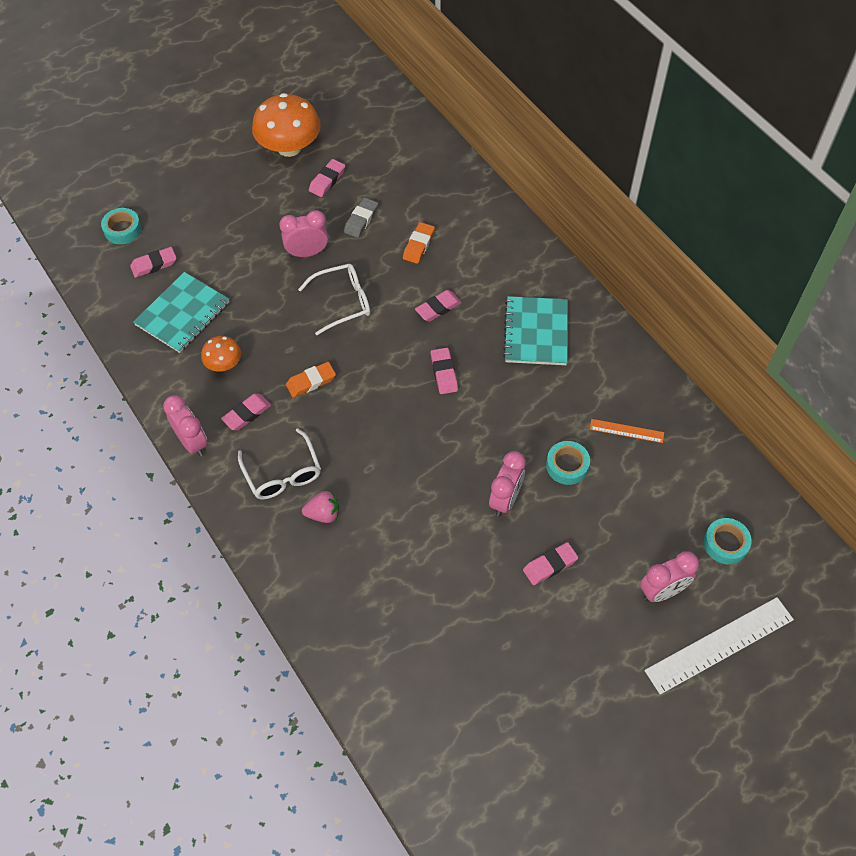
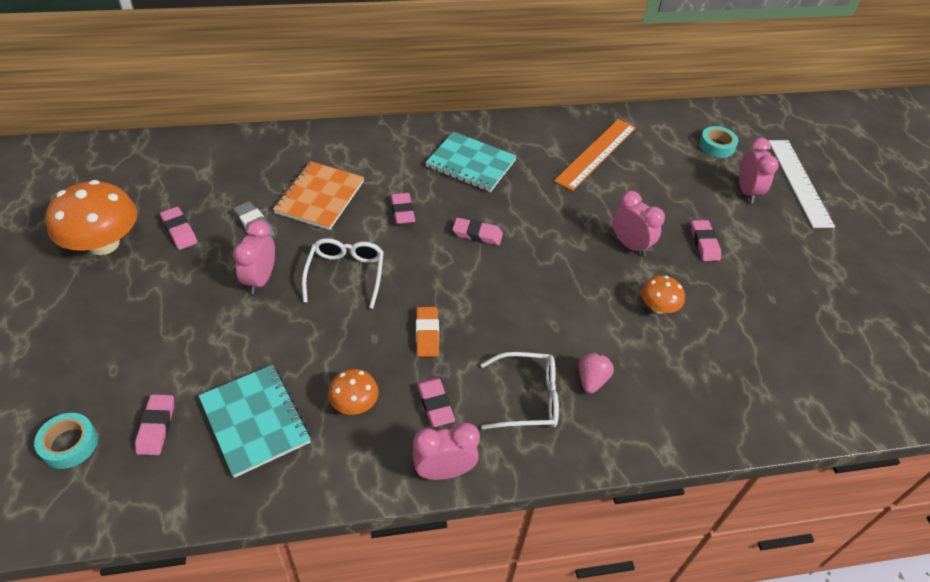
camera: 70 degrees left, 10 degrees down
(418, 245) = (320, 197): orange eraser -> orange notebook
(436, 544) = (658, 307): none -> orange mushroom
(567, 465) = (613, 197): turquoise tape -> none
(626, 431) = (596, 153): orange ruler -> orange ruler, size x1.99

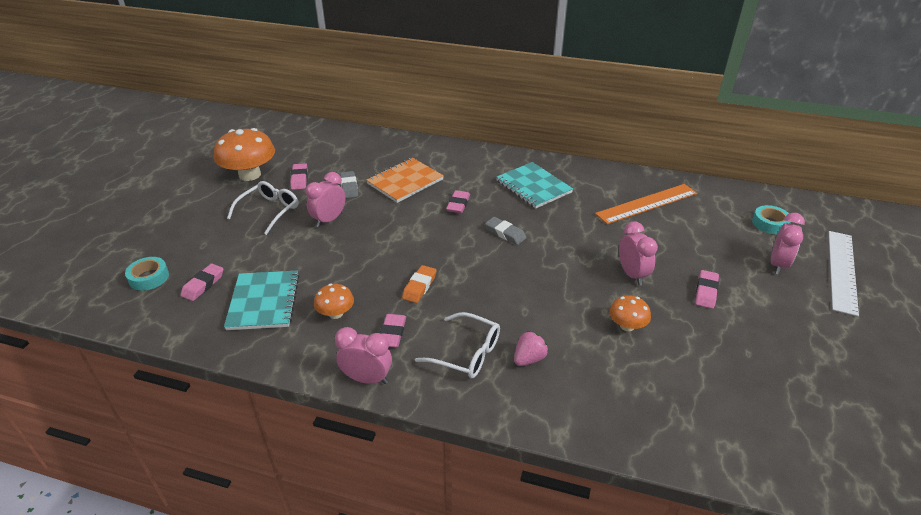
camera: 30 degrees right, 10 degrees down
(345, 274) = (388, 232): white glasses -> white glasses (269, 211)
(477, 234) = (505, 233): pink eraser -> grey eraser

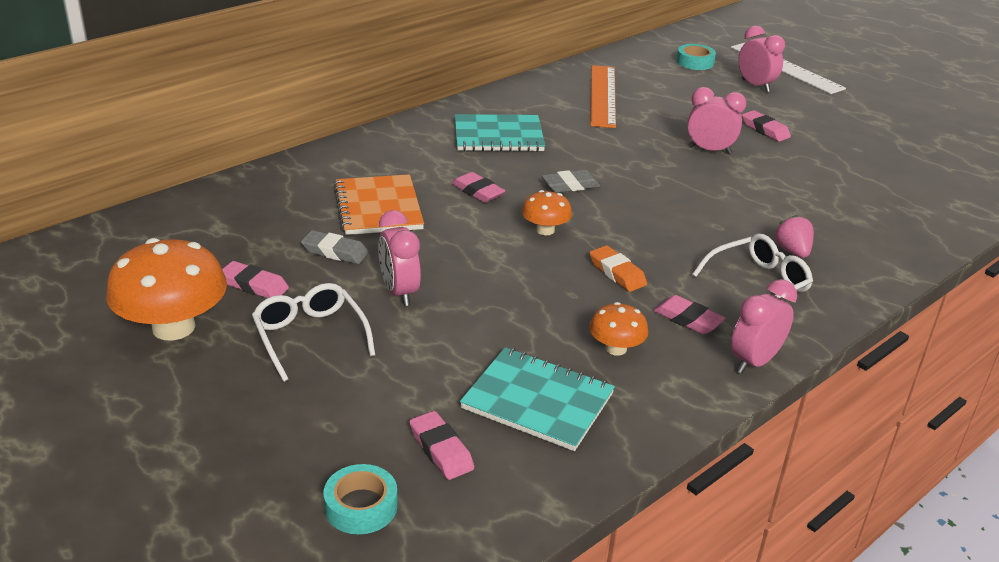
camera: 60 degrees left, 5 degrees down
(627, 326) = (782, 184): orange mushroom -> orange mushroom (545, 230)

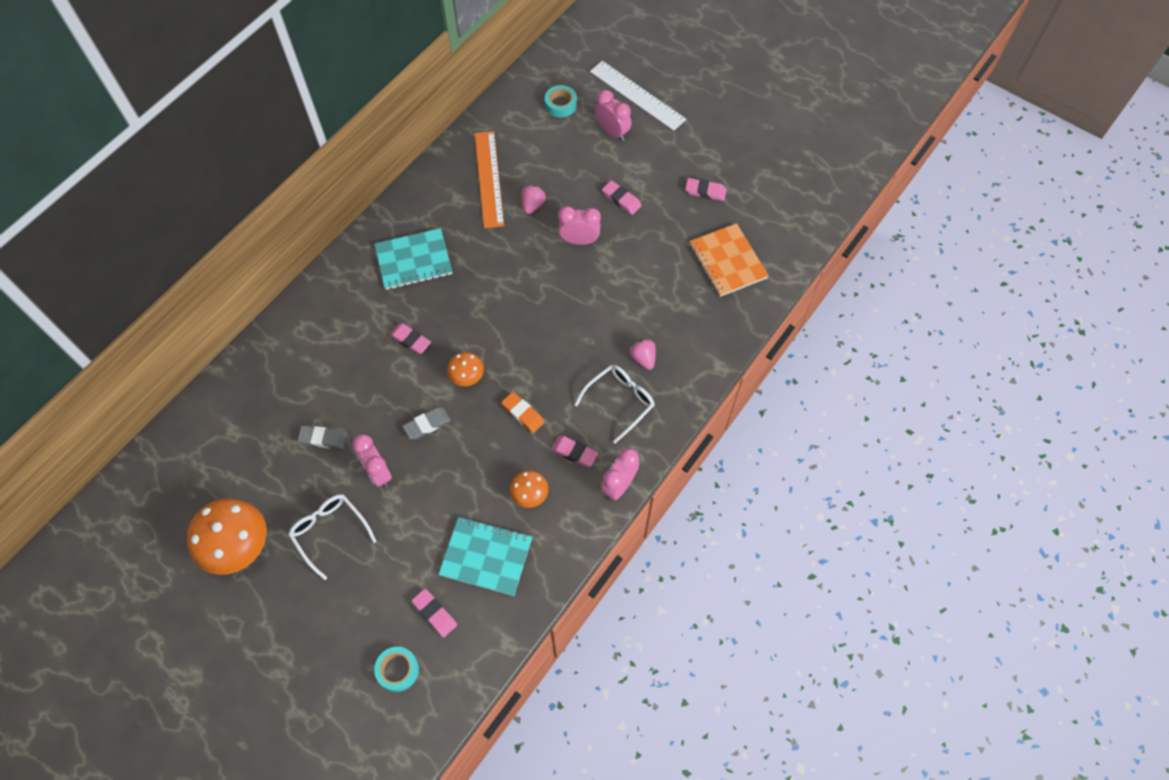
camera: 10 degrees left, 30 degrees up
(254, 285) = (277, 489): pink eraser -> pink eraser (705, 191)
(378, 207) = (341, 378): orange notebook -> orange notebook (728, 261)
(570, 185) = (478, 315): grey eraser -> grey eraser (427, 424)
(653, 119) = (533, 205): none -> pink strawberry

